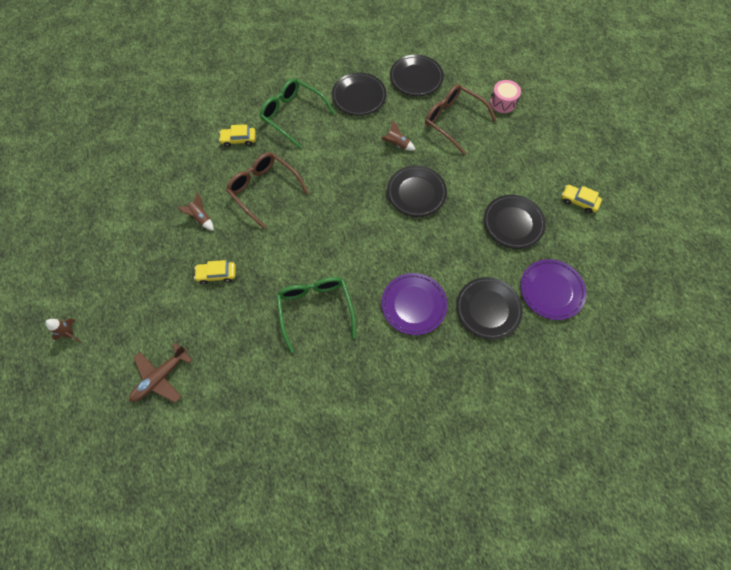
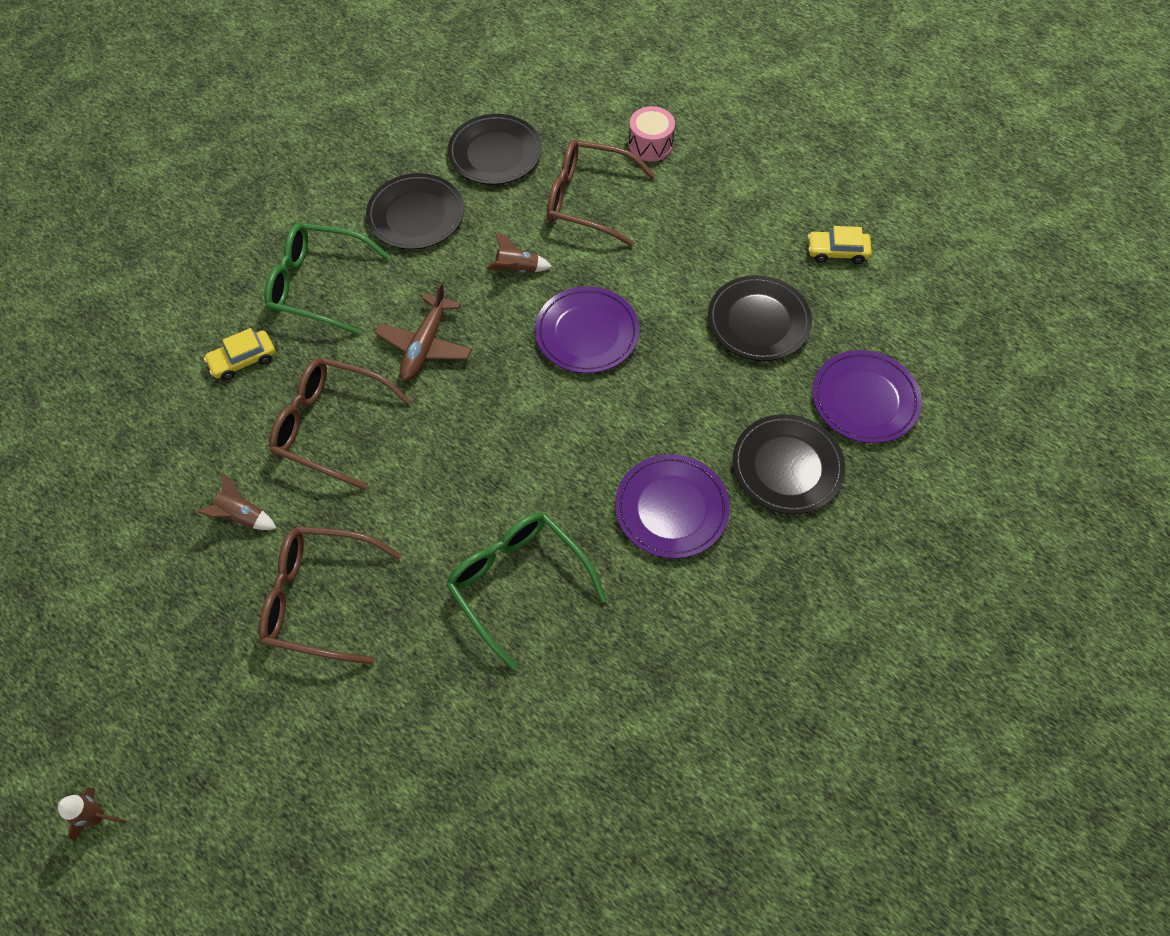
camera: 25 degrees left, 5 degrees down
(160, 377) = (307, 814): brown plane -> brown plane (425, 345)
(217, 274) = (319, 598): yellow car -> brown glasses
(416, 193) = (587, 333): black plate -> purple plate

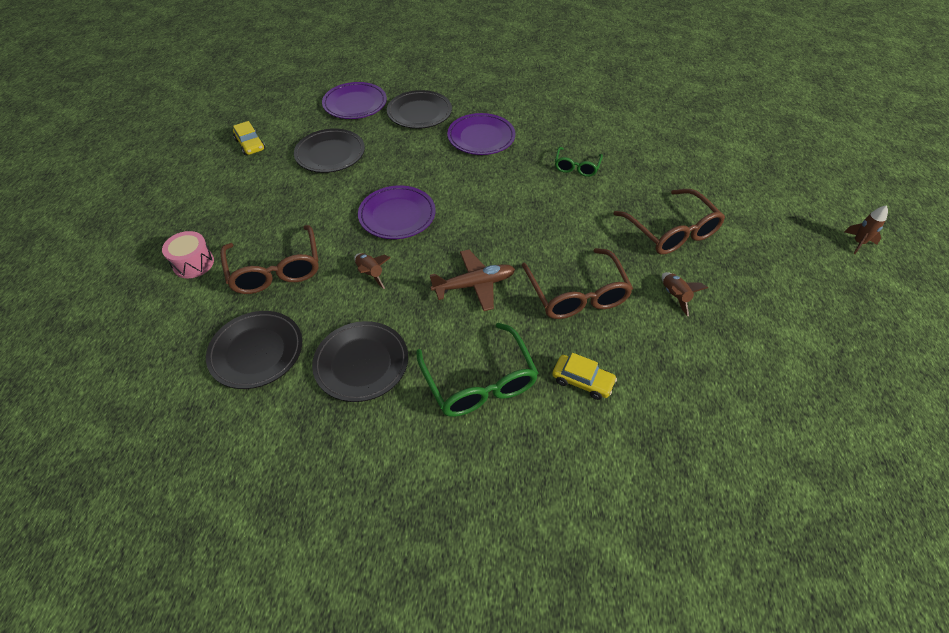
camera: 125 degrees left, 10 degrees down
(518, 583) = (576, 167): green glasses -> green glasses, size x0.58

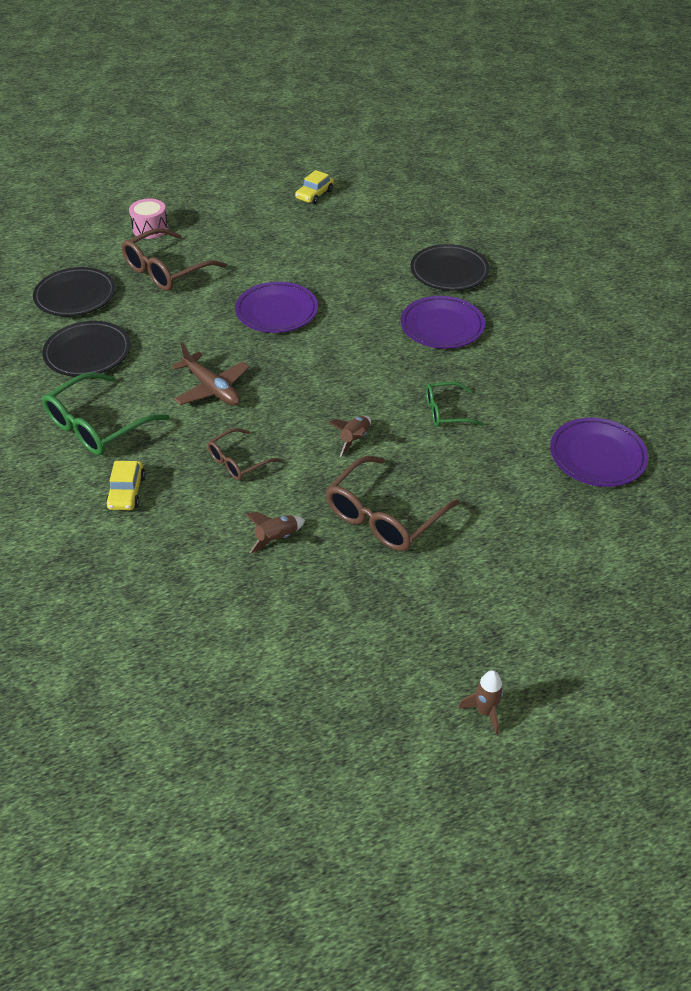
camera: 65 degrees right, 5 degrees down
(330, 154) = (336, 242): black plate -> none
(355, 104) = (427, 227): purple plate -> purple plate (597, 456)
(370, 274) = (191, 322): brown rocket -> brown rocket (354, 439)
(577, 294) = (238, 461): brown glasses -> brown glasses, size x0.58

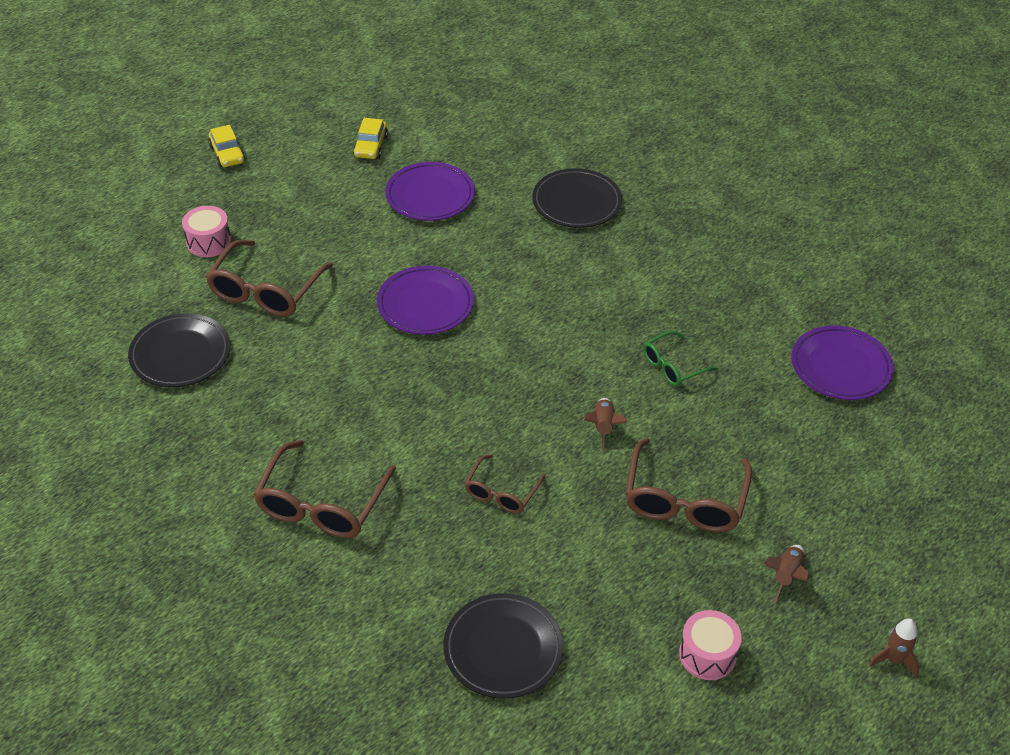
camera: 25 degrees left, 0 degrees up
(88, 353) = (247, 420): black plate -> black plate (503, 649)
(97, 426) = (322, 504): green glasses -> brown glasses
(127, 492) = (408, 568): yellow car -> yellow car (227, 154)
(212, 388) = (417, 418): brown plane -> none
(276, 538) = (596, 562): brown rocket -> brown rocket (786, 576)
(318, 644) = (707, 655): none -> pink drum
(442, 326) = (609, 270): purple plate -> purple plate (430, 196)

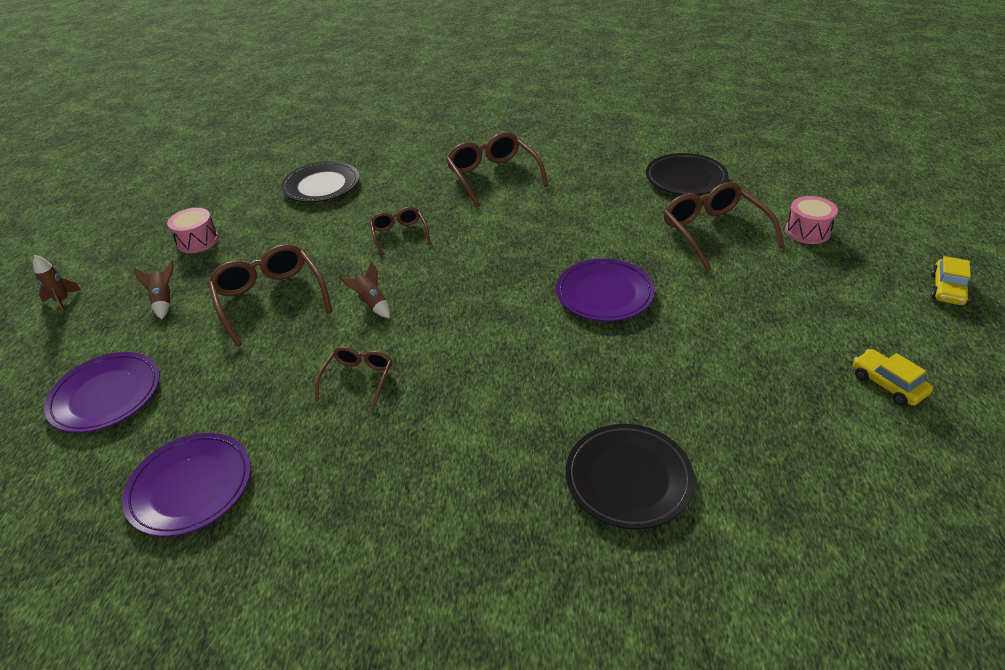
camera: 140 degrees right, 5 degrees down
(227, 154) = (947, 289): yellow car -> yellow car turned 90 degrees counterclockwise
(430, 196) = (753, 377): purple plate -> purple plate (106, 395)
(673, 366) = (358, 379): green glasses -> brown glasses

